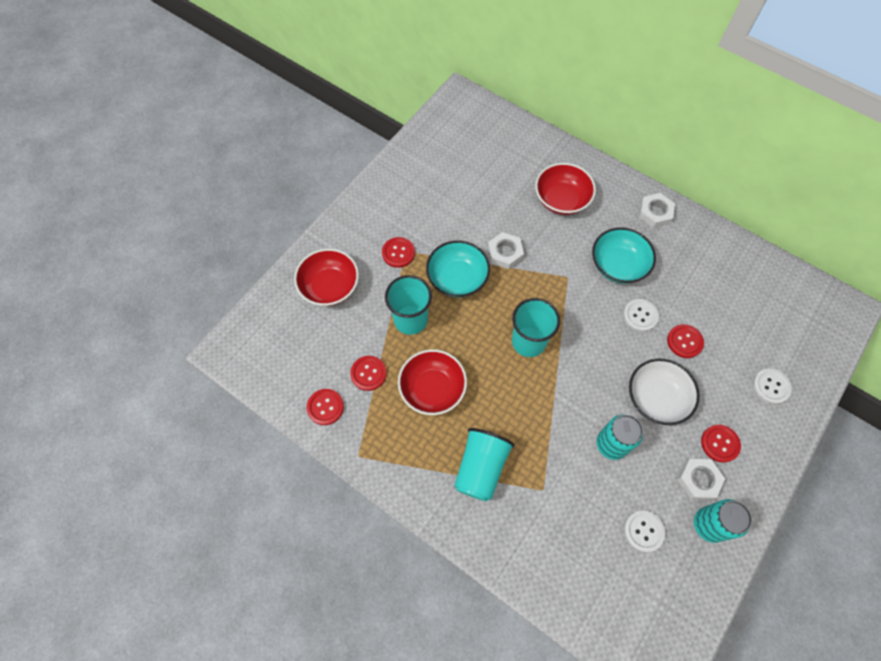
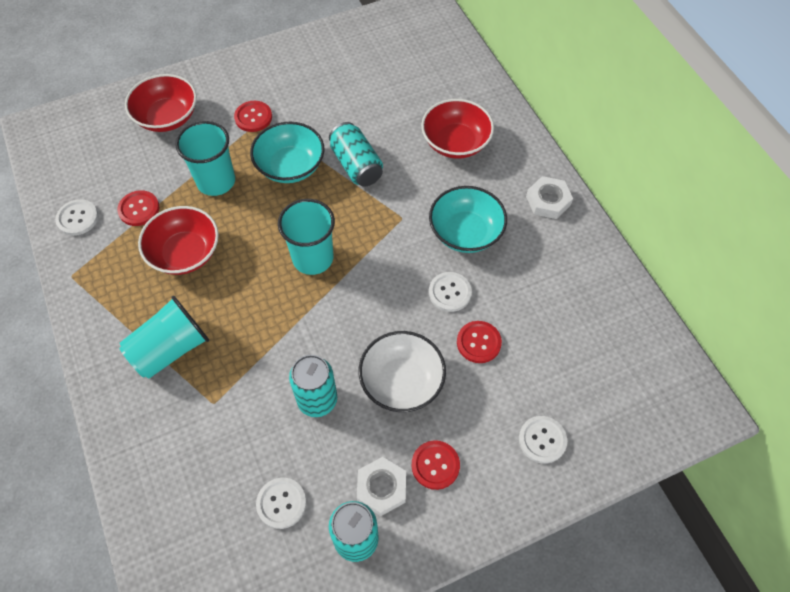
camera: 30 degrees right, 5 degrees down
(325, 407) = (77, 218): red button -> white button
(505, 253) = (356, 165): white nut -> turquoise can

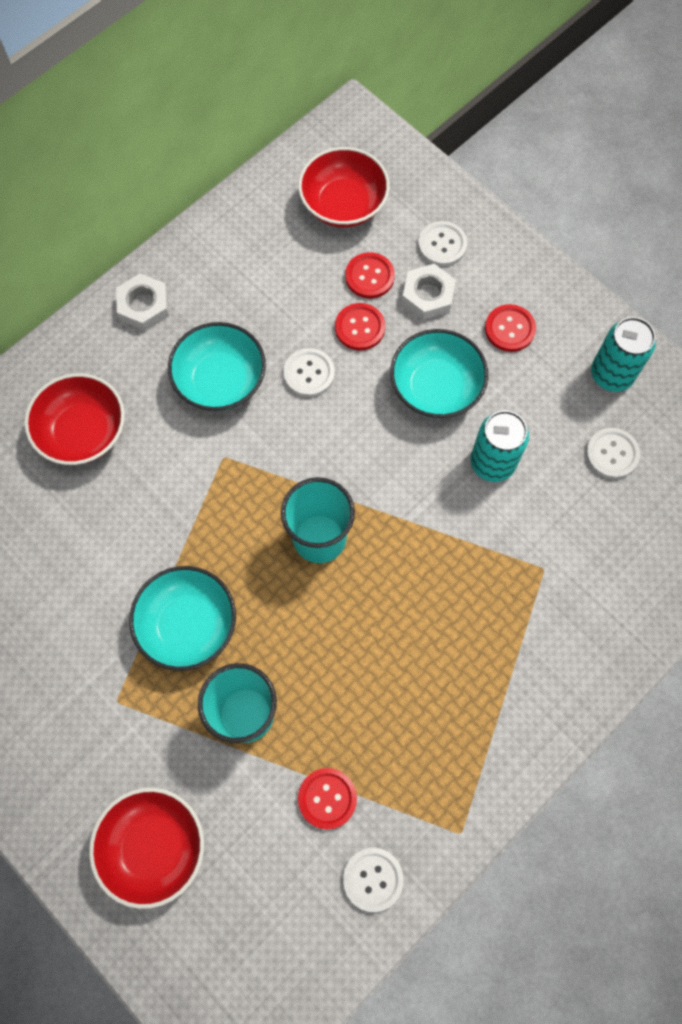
camera: 110 degrees left, 10 degrees up
(170, 349) = (503, 649): turquoise cup -> none
(185, 253) = (370, 698): red bowl -> red bowl (343, 204)
(253, 117) = (116, 715): red button -> red button (369, 276)
(356, 165) = (159, 540): turquoise can -> none
(381, 488) = (554, 369): white nut -> white nut (428, 295)
(402, 381) = (436, 387): white bowl -> turquoise bowl

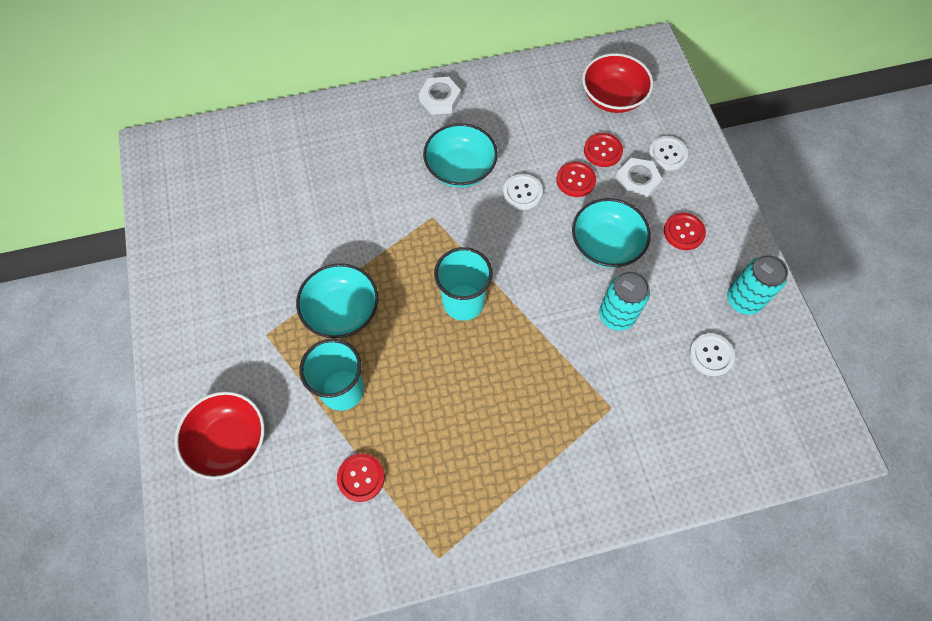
camera: 30 degrees right, 5 degrees down
(83, 432) = (353, 157): red bowl -> none
(373, 879) = (357, 552): white button -> none

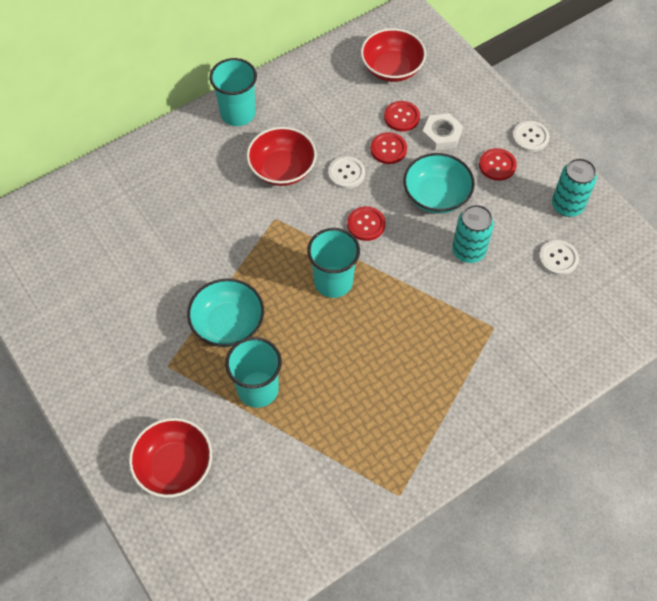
camera: 20 degrees left, 5 degrees down
(361, 477) = (306, 455): red button -> red button (366, 224)
(440, 99) = (238, 113): white nut -> turquoise cup
(460, 168) = (282, 169): turquoise bowl -> red bowl
(667, 154) = (458, 104): white button -> white button (530, 137)

